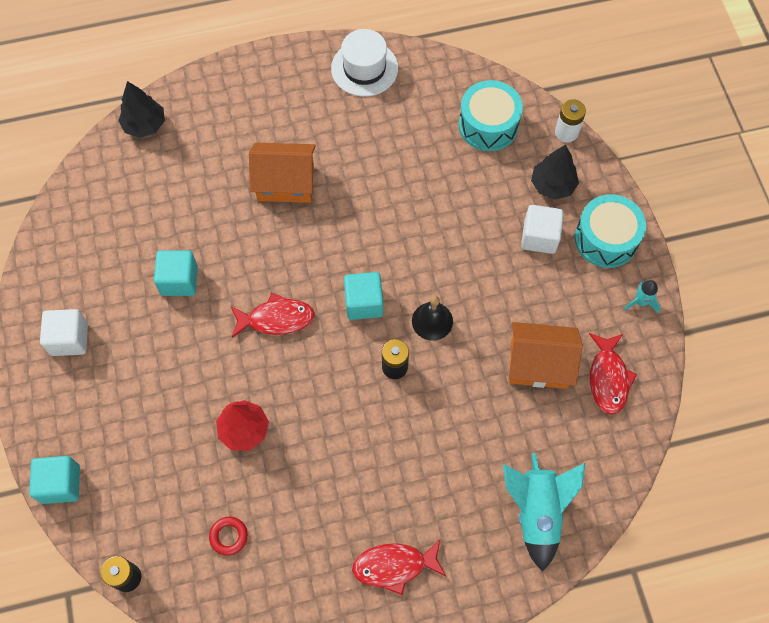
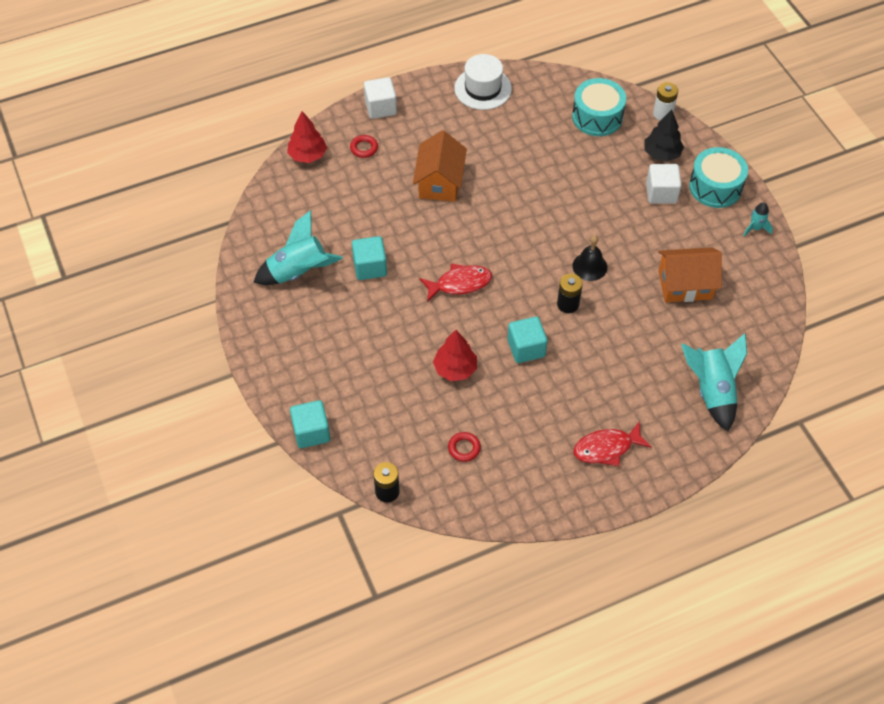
camera: 10 degrees left, 10 degrees down
(69, 339) = (288, 324): white cube -> white cube (380, 107)
(97, 274) = (298, 272): none -> turquoise rocket
(144, 125) = (307, 155): black tree -> red tree
(210, 125) = (364, 148): none -> red ring
(285, 183) = (440, 182): orange house -> orange house turned 75 degrees counterclockwise
(364, 303) = (529, 261): turquoise cube -> turquoise cube (526, 348)
(608, 378) = (744, 287): red fish -> none

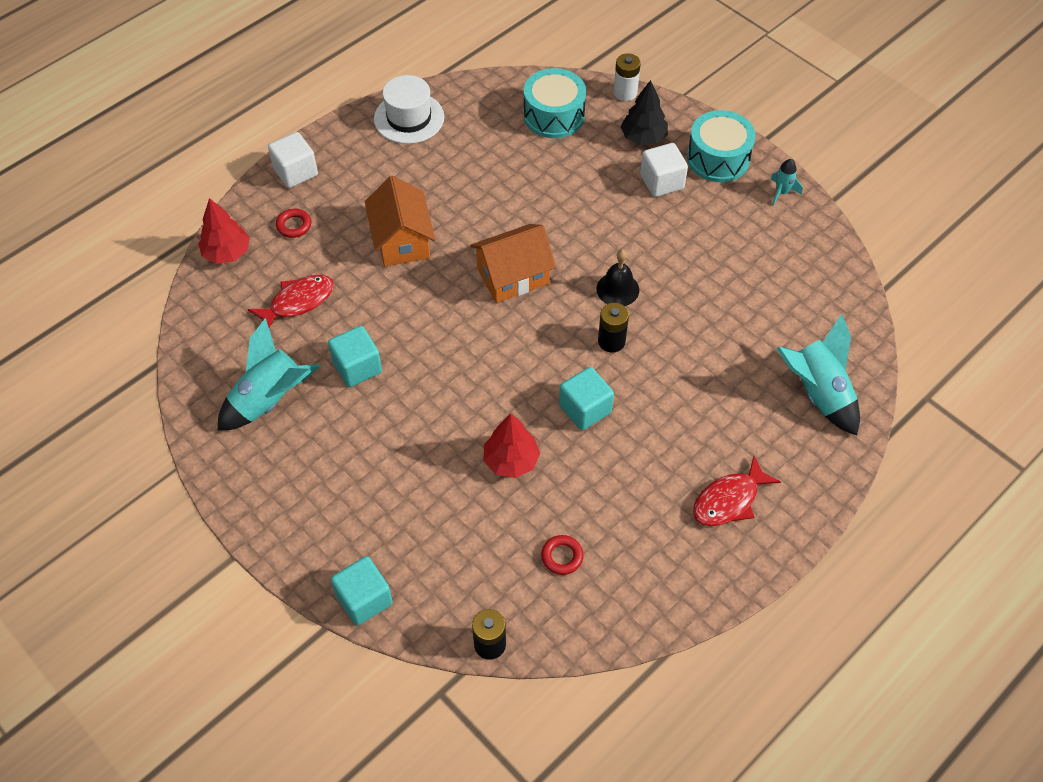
camera: 20 degrees left, 0 degrees up
(460, 283) = (474, 355): red fish -> red fish (298, 302)
(685, 285) = (733, 279): orange house -> orange house (513, 276)

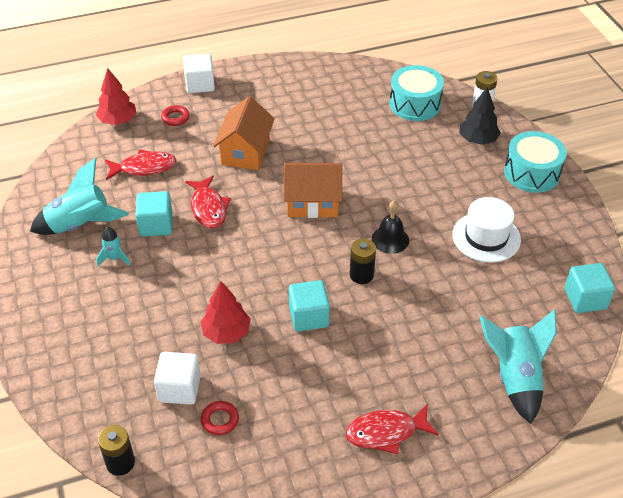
camera: 25 degrees right, 10 degrees down
(364, 599) = (50, 389): turquoise cube -> turquoise cube (585, 299)
(403, 325) = (208, 208): none -> red fish
(409, 118) = (304, 74): white hat -> white hat (486, 237)
(661, 182) = (474, 175): white cube -> white cube (179, 389)
(781, 192) = (573, 214): turquoise rocket -> turquoise rocket (114, 258)

